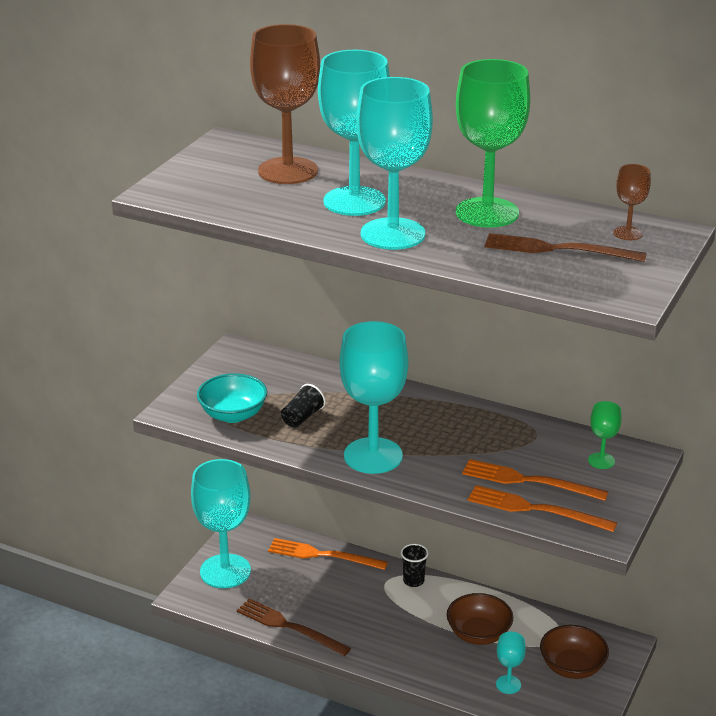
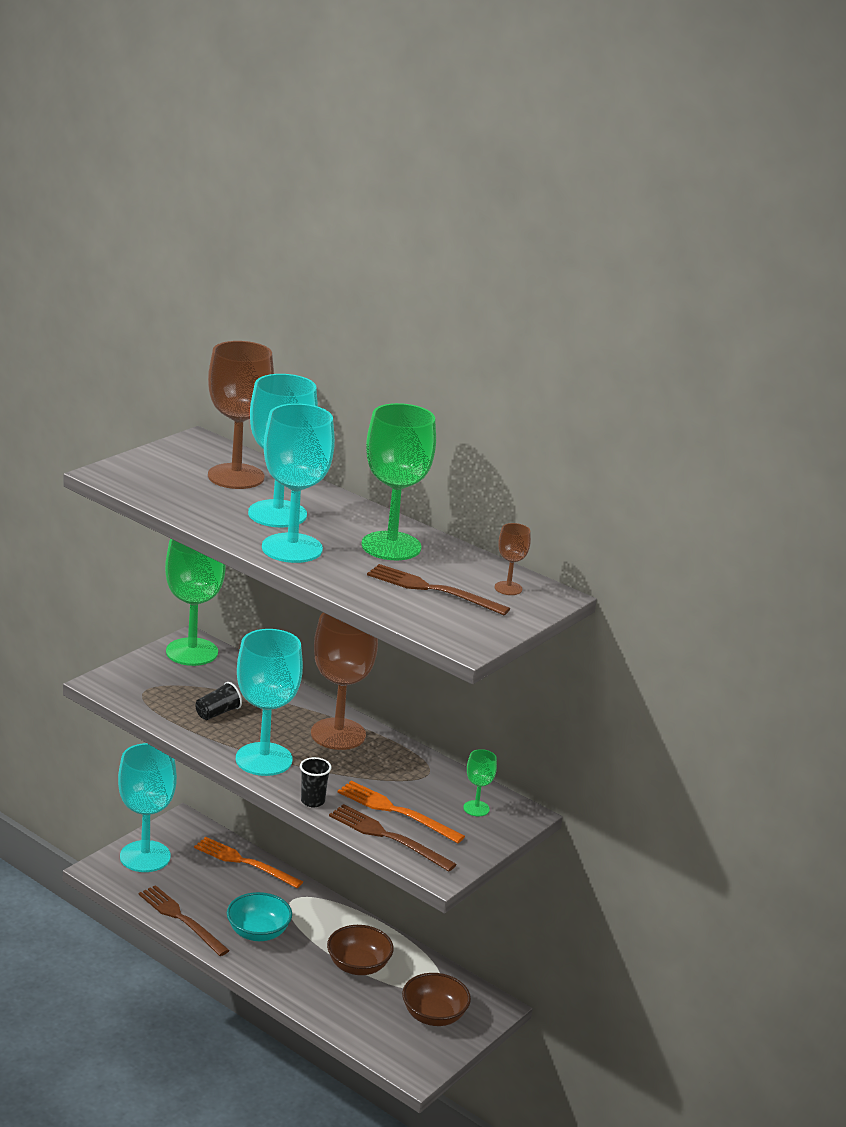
camera: 10 degrees right, 5 degrees down
(233, 415) = (155, 697): turquoise bowl -> turquoise bowl (258, 932)
(244, 360) = (192, 652): none -> green goblet
(413, 581) = (320, 904): black cup -> black cup (312, 801)
(430, 414) = (338, 734): none -> brown goblet
(508, 684) = (363, 1016): turquoise goblet -> none
(535, 509) = (387, 837): orange fork -> brown fork

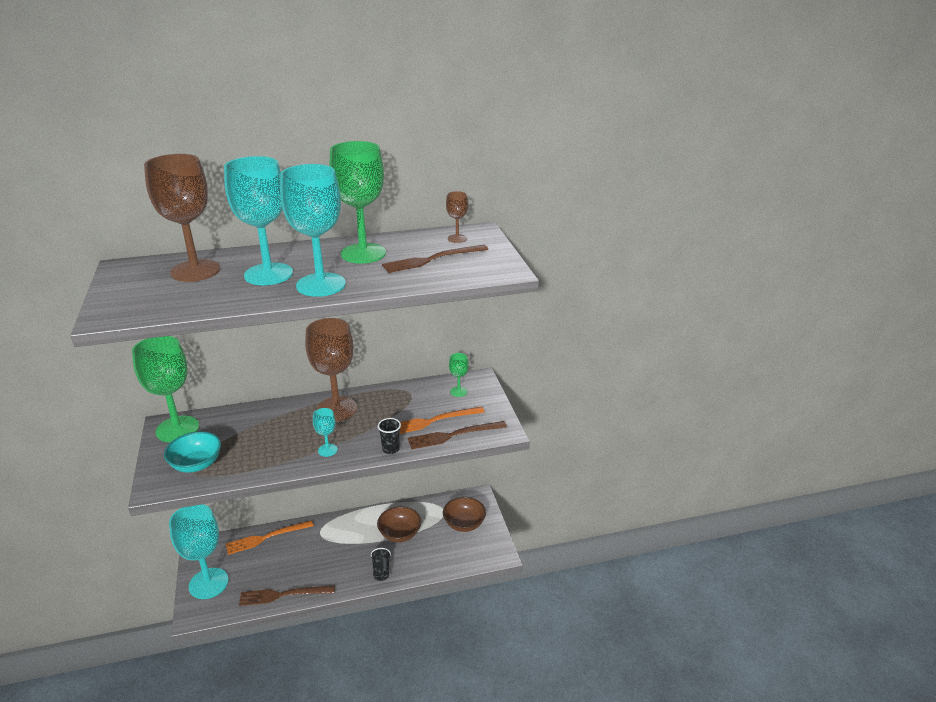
camera: 50 degrees left, 5 degrees up
(217, 713) = (256, 448): black cup -> black cup (381, 570)
(258, 932) = (331, 563): turquoise bowl -> turquoise bowl (196, 464)
(264, 759) = (327, 450): turquoise goblet -> turquoise goblet, size x0.45

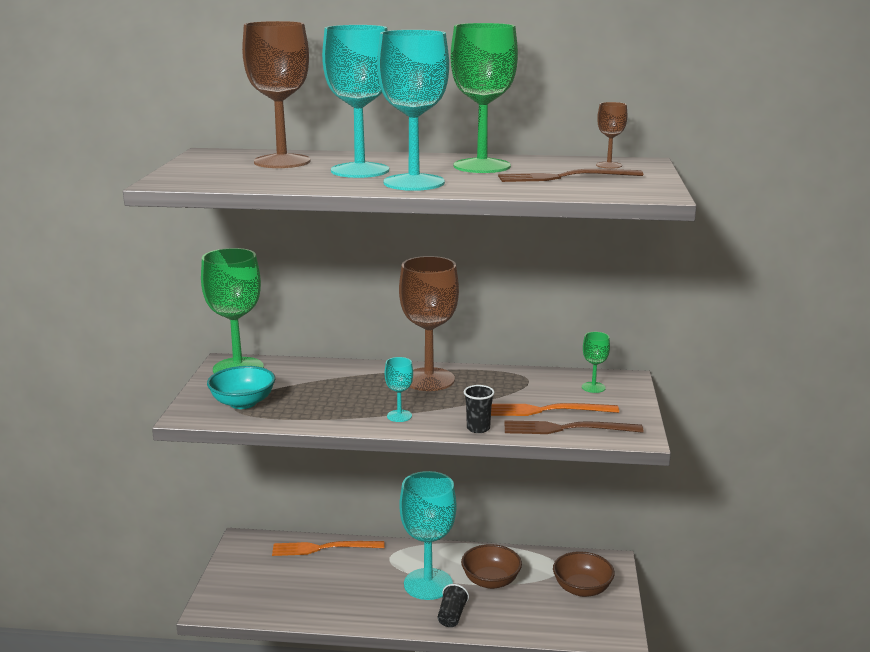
camera: 20 degrees right, 10 degrees down
(208, 583) = (239, 580): turquoise goblet -> turquoise goblet (428, 584)
(283, 595) = (320, 613): brown fork -> none

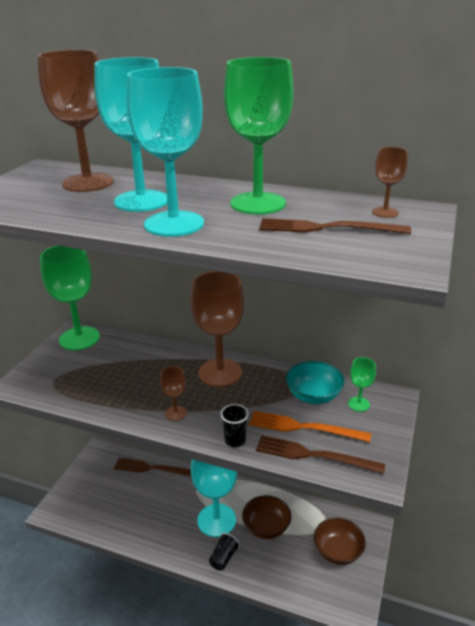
camera: 15 degrees right, 10 degrees up
(243, 403) = (62, 377): turquoise bowl -> turquoise bowl (313, 395)
(323, 548) = (152, 468): orange fork -> brown fork
(399, 416) = (176, 413): turquoise goblet -> brown goblet

